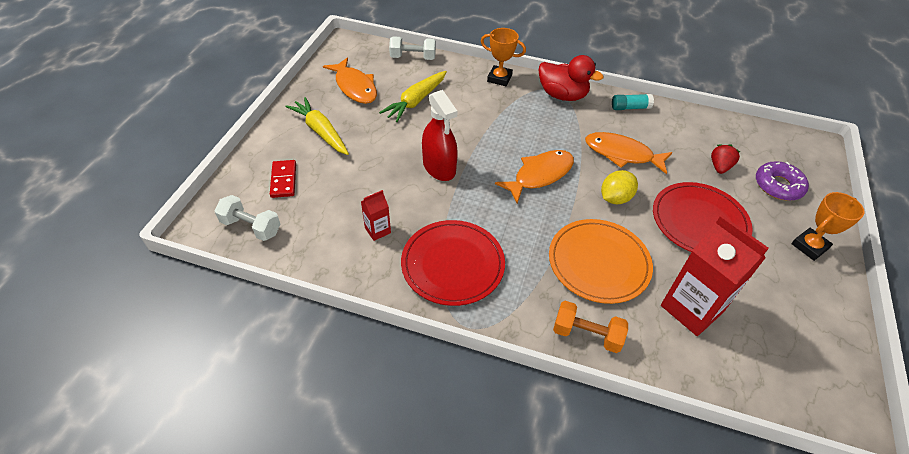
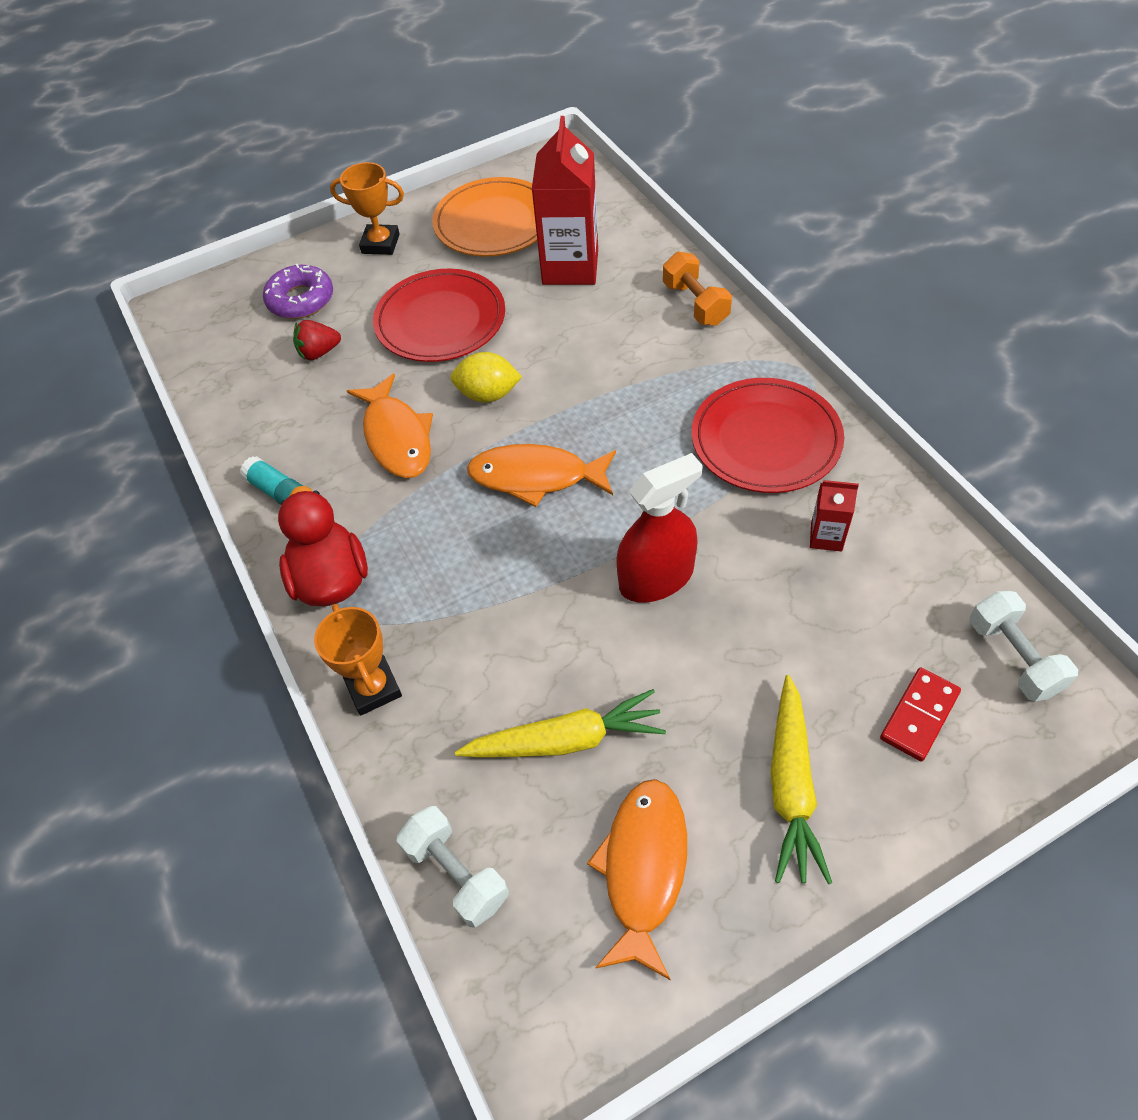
camera: 130 degrees left, 5 degrees up
(439, 167) = (656, 578): red spray bottle -> red spray bottle turned 45 degrees clockwise
(598, 263) = (602, 348): orange plate -> orange plate (494, 222)

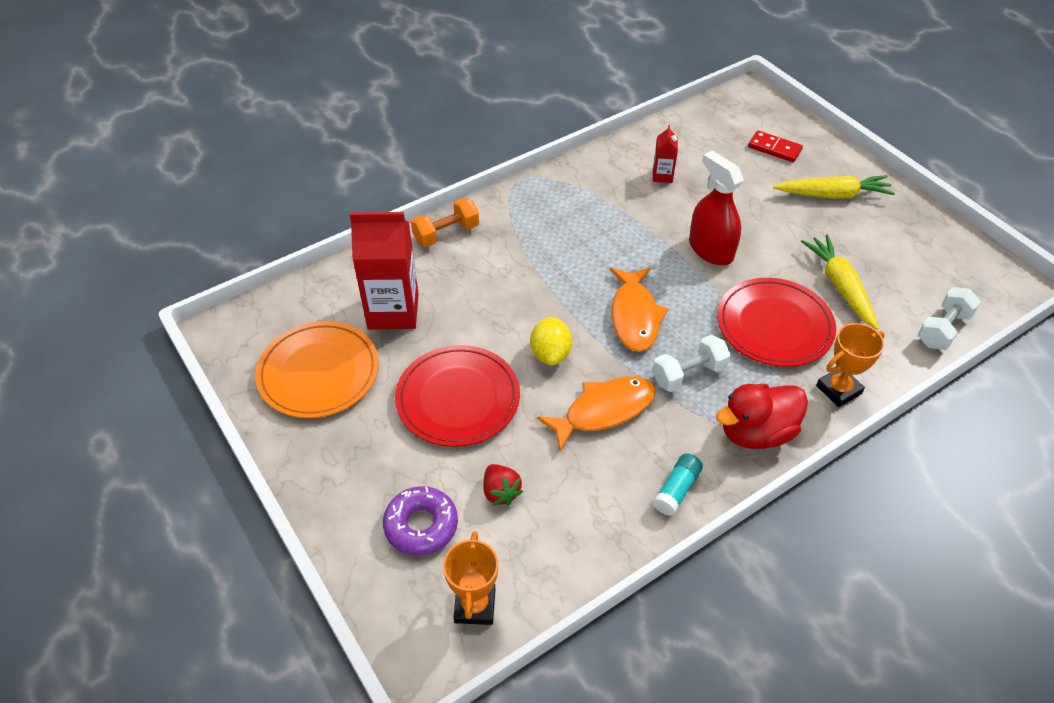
camera: 100 degrees left, 5 degrees down
(380, 244) = (338, 466): orange trophy -> orange trophy (475, 606)
(643, 869) = (903, 250): orange fish -> none
(766, 439) = (584, 199): red plate -> red plate (774, 325)
(1013, 657) = (728, 115): white dumbbell -> white dumbbell (688, 374)

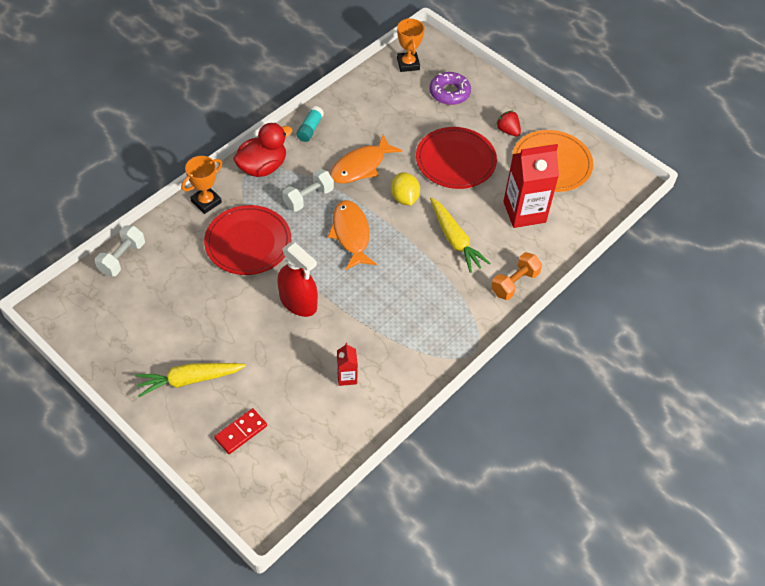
camera: 165 degrees right, 5 degrees up
(501, 492) = (411, 114): red strawberry -> red strawberry (508, 131)
(774, 148) = (241, 432): red domino -> red domino turned 60 degrees counterclockwise
(840, 286) = (195, 283): yellow carrot -> yellow carrot (455, 240)

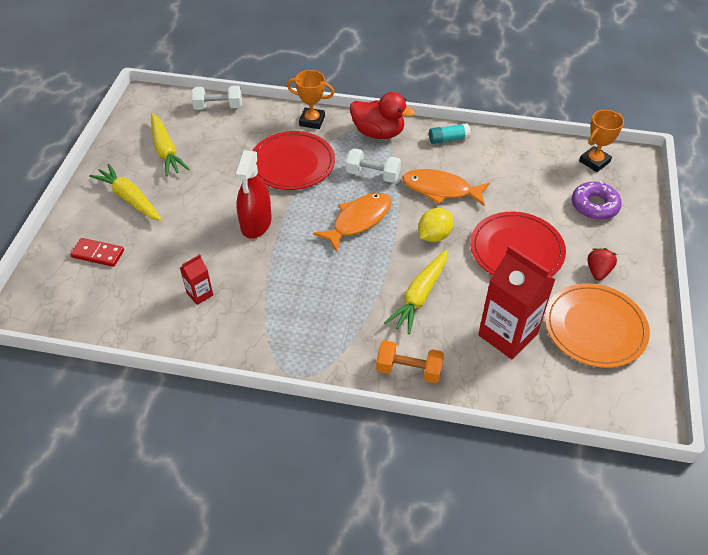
camera: 60 degrees right, 5 degrees down
(148, 325) = (166, 151): none -> yellow carrot

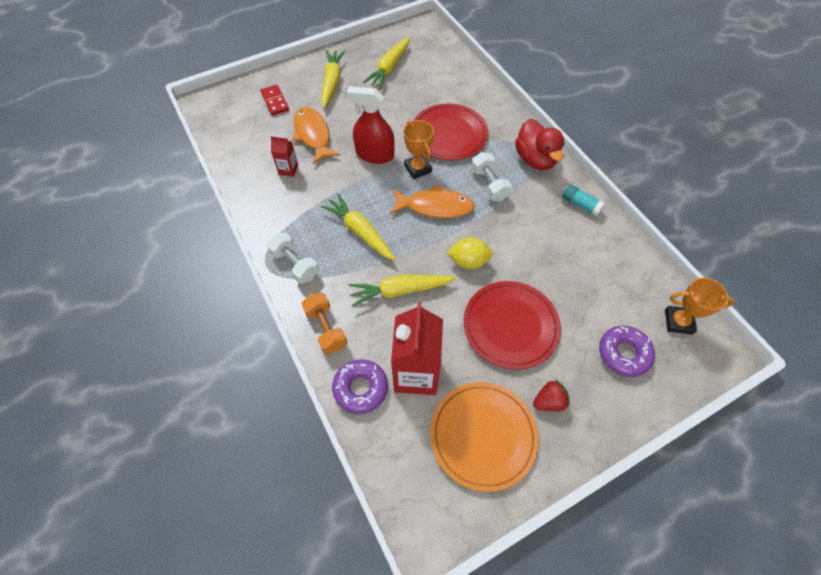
camera: 50 degrees right, 10 degrees up
(218, 107) = (457, 62): white dumbbell -> white dumbbell (295, 264)
(256, 223) = (375, 154): red spray bottle -> red spray bottle turned 45 degrees clockwise
(312, 121) = (502, 116): orange trophy -> orange trophy (417, 168)
(331, 285) = (360, 232): none -> yellow carrot
(440, 189) = (520, 235): orange fish -> orange fish (313, 135)
(489, 380) = (360, 388): none -> purple donut

